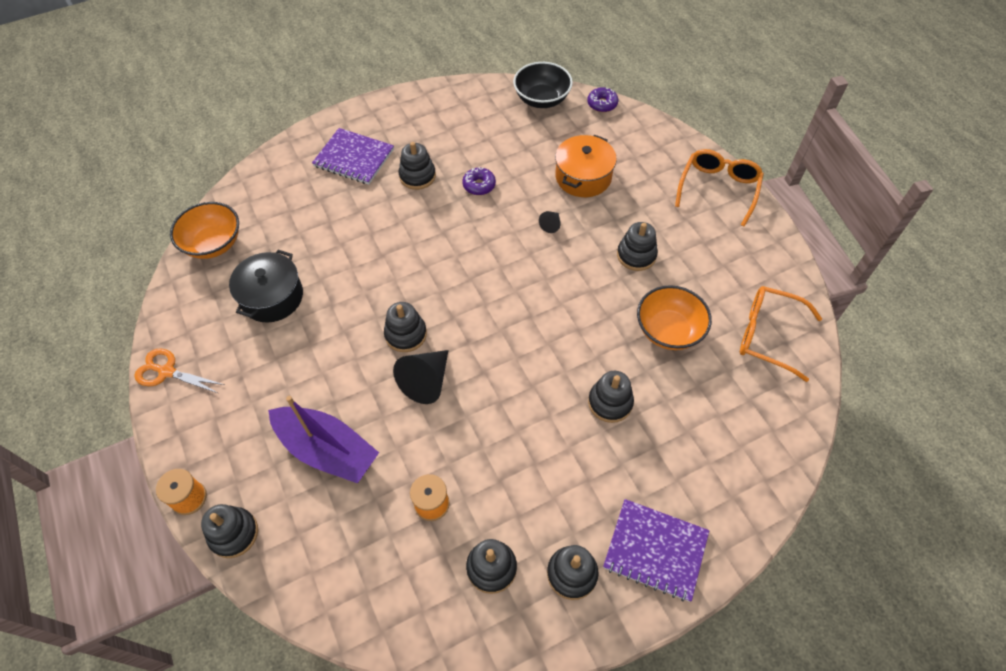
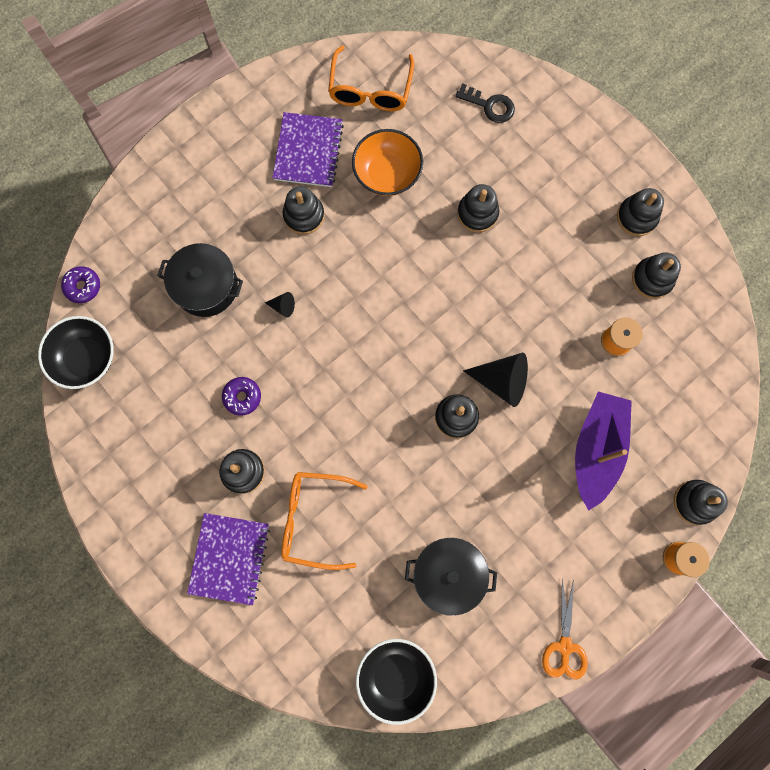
camera: 105 degrees left, 20 degrees up
(213, 244) = (396, 675): orange bowl -> black bowl
(583, 177) = (206, 286): orange pot -> black pot
(655, 550) = (598, 159): purple notebook -> purple notebook (308, 151)
(718, 188) = (195, 147): orange glasses -> orange glasses (314, 519)
(739, 446) = (489, 105): none -> black key

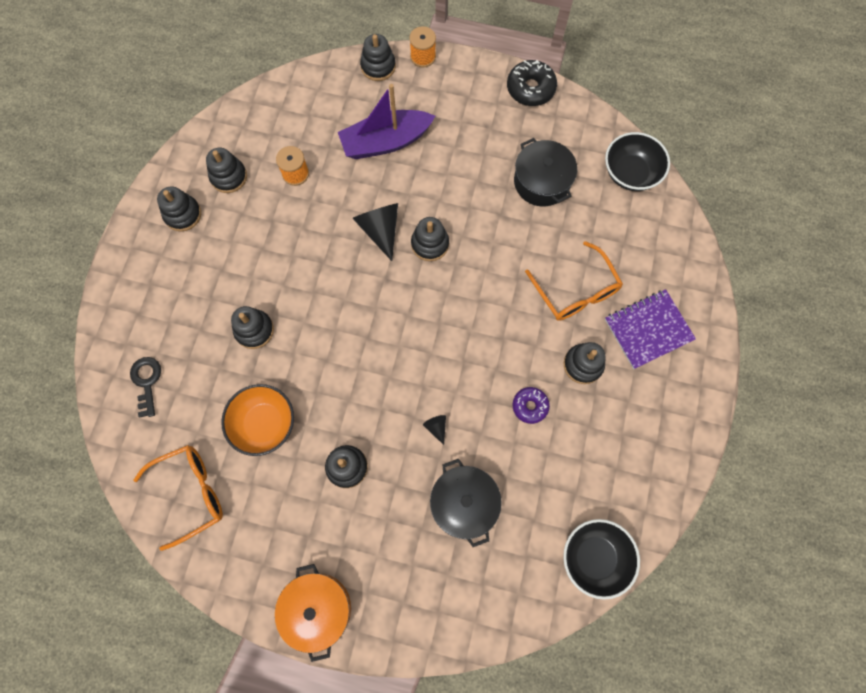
camera: 125 degrees left, 5 degrees down
(83, 286) = (540, 612): purple donut -> none
(214, 129) = (317, 609): none -> orange pot
(308, 151) = (285, 506): purple notebook -> none
(564, 646) = (530, 89): orange scissors -> black donut

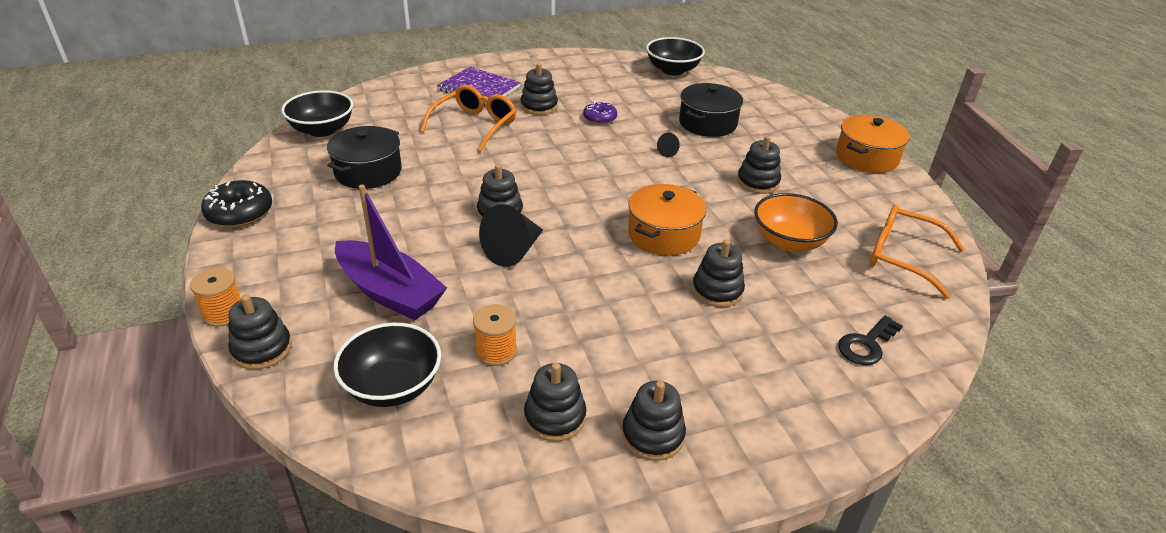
camera: 125 degrees left, 35 degrees down
(306, 114) = (392, 386): none -> black bowl
(332, 339) = (663, 234): none -> orange pot

